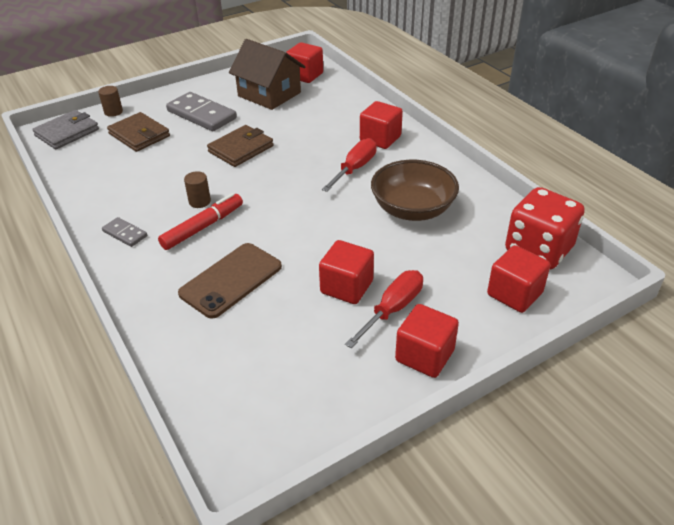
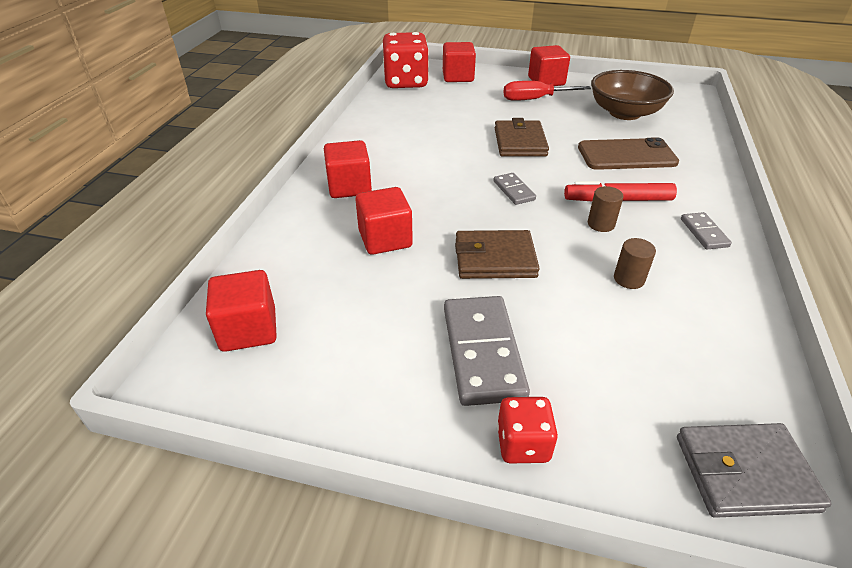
camera: 135 degrees left, 0 degrees up
(113, 112) = (626, 475): brown cylinder -> brown cylinder (629, 279)
(139, 135) = (610, 372): brown wallet -> brown wallet (520, 142)
(158, 101) = (523, 444): none -> red dice
(269, 94) = (347, 326): brown house -> none
(281, 193) = (514, 190): none -> grey domino
(346, 287) = (548, 117): red cube -> red cube (385, 239)
(355, 168) = (419, 175): red screwdriver -> none
(412, 209) = (433, 130): brown bowl -> brown bowl (625, 113)

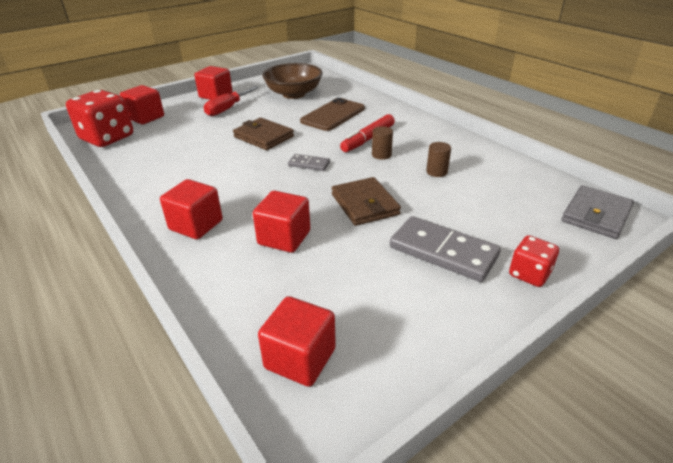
camera: 50 degrees left, 5 degrees down
(495, 259) = (365, 204): brown wallet -> brown wallet turned 60 degrees counterclockwise
(704, 233) = (427, 132): grey domino -> none

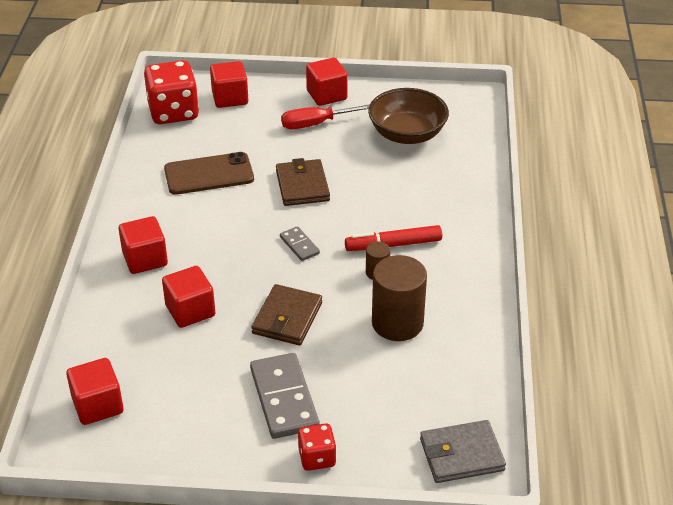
camera: 40 degrees right, 5 degrees up
(333, 115) = (405, 191): brown phone -> brown phone (209, 174)
(436, 172) = (397, 323): brown cylinder -> brown cylinder, size x2.09

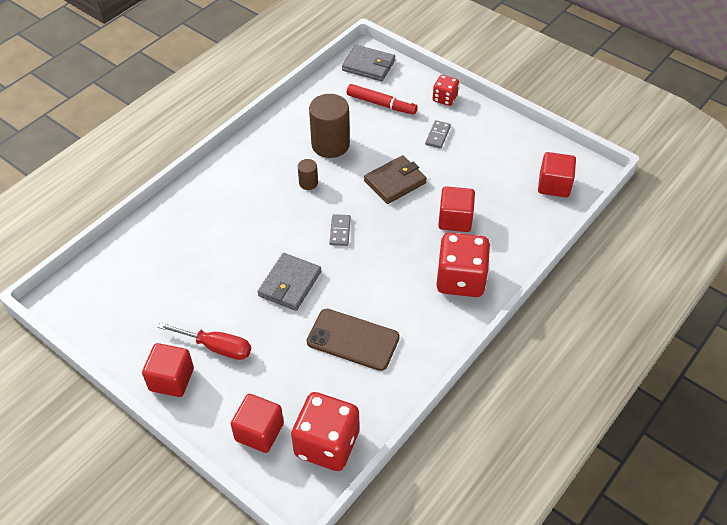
camera: 145 degrees left, 10 degrees up
(145, 259) = (460, 279): red cube -> red dice
(284, 398) = (438, 136): grey domino -> grey domino, size x0.51
(302, 186) = (290, 284): brown wallet -> grey wallet
(393, 245) = (276, 197): red marker -> red marker (381, 104)
(407, 134) = (158, 290): brown bowl -> none

